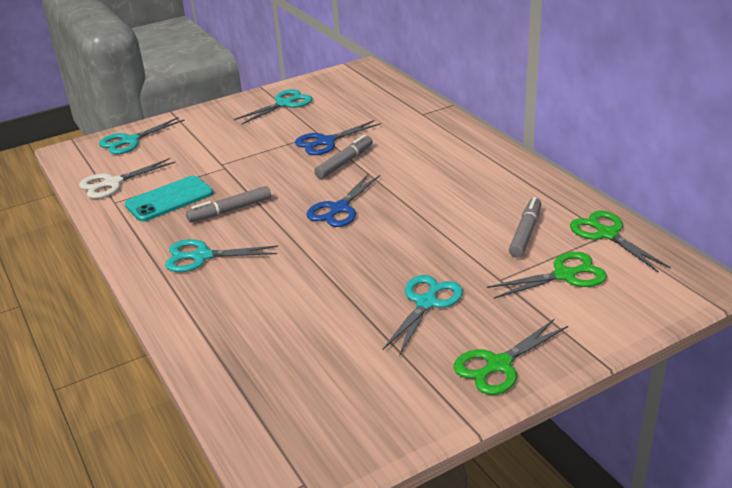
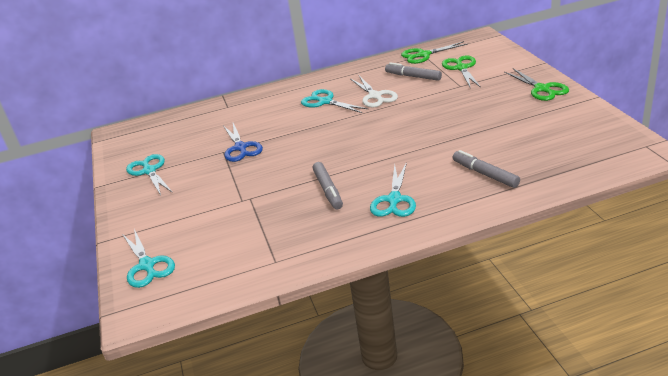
camera: 75 degrees left, 0 degrees up
(113, 183) = (235, 267): white scissors -> white scissors (375, 96)
(169, 199) = (290, 226): turquoise phone -> none
(339, 209) = (351, 140): blue scissors -> none
(344, 162) = (282, 139): grey marker -> grey marker (485, 174)
(426, 303) = (479, 108): turquoise scissors -> turquoise scissors (325, 102)

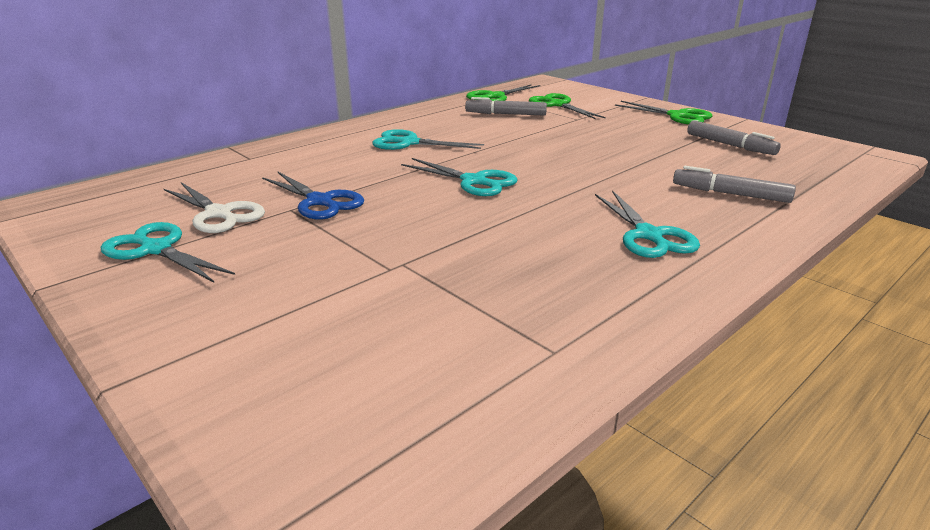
camera: 30 degrees left, 5 degrees down
(147, 265) = (271, 413): turquoise scissors -> turquoise scissors (473, 181)
(328, 190) = (530, 236): grey marker -> grey marker (730, 145)
(375, 96) = (476, 133): white scissors -> white scissors (219, 214)

